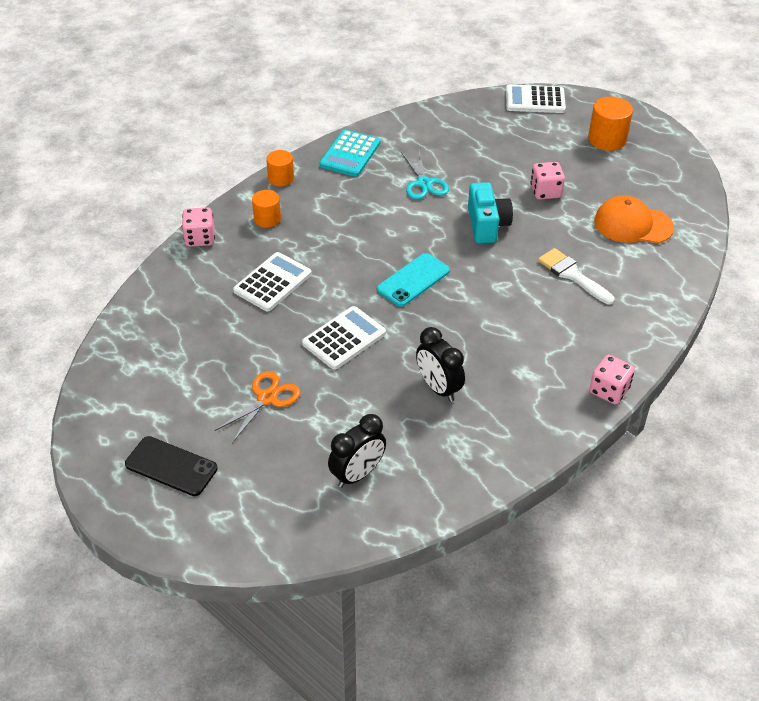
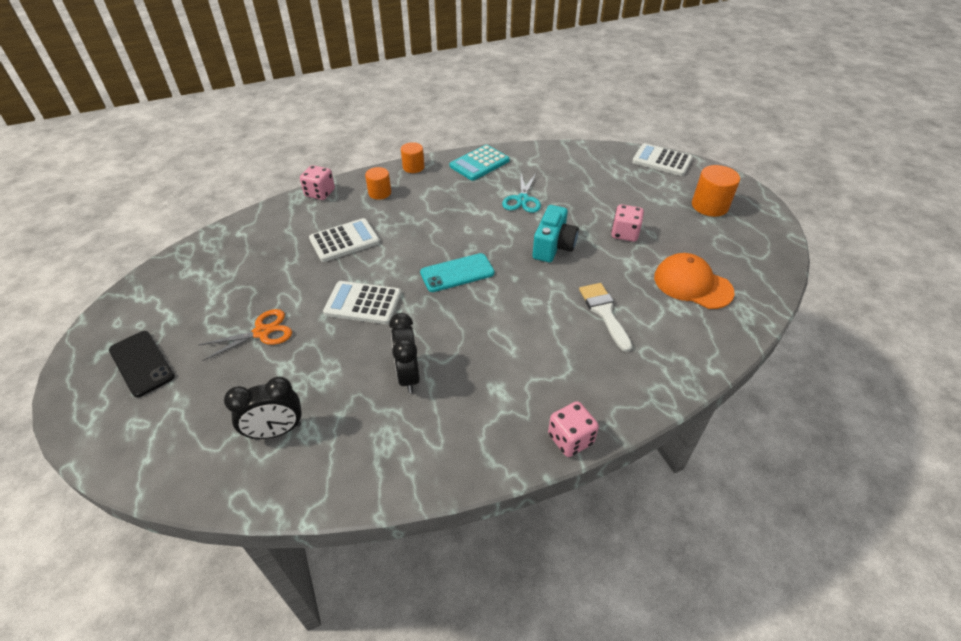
camera: 25 degrees right, 0 degrees up
(344, 338) = (363, 303): white calculator -> white calculator turned 150 degrees counterclockwise

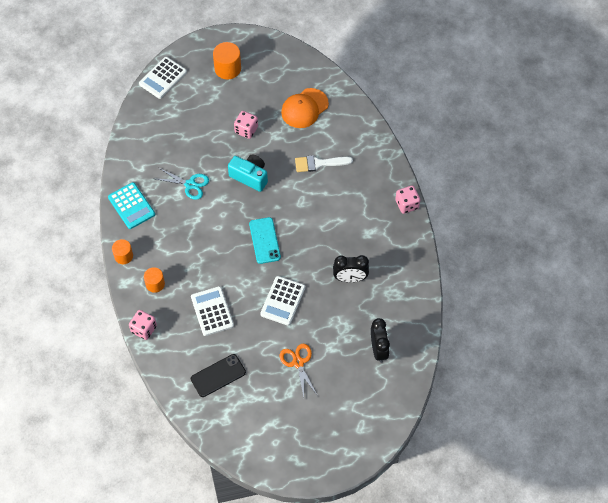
camera: 80 degrees left, 15 degrees up
(141, 363) = (312, 433): black phone -> black phone (218, 375)

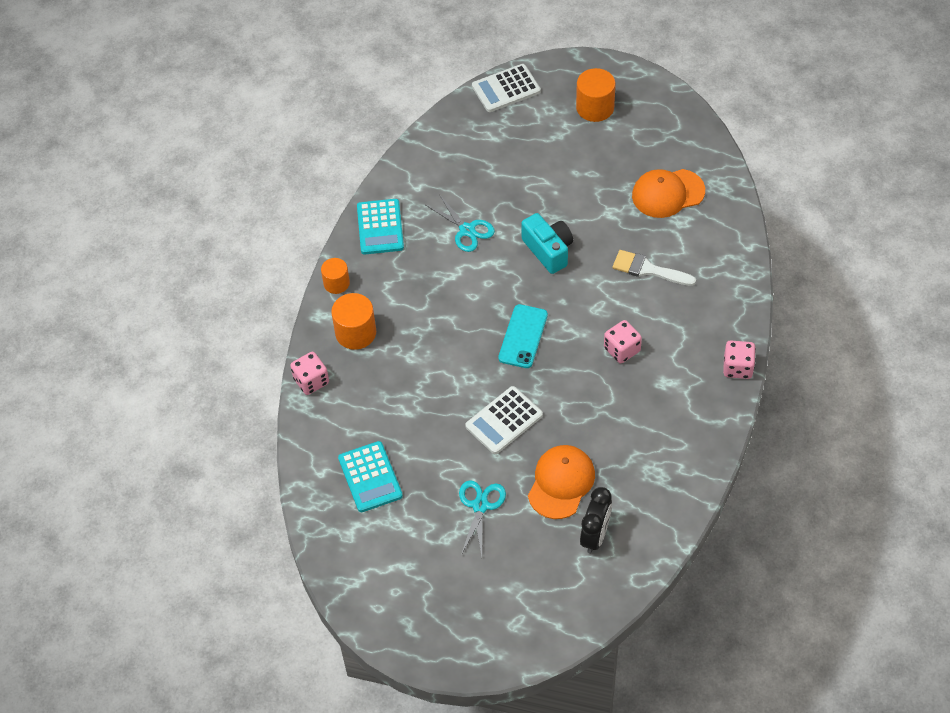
camera: 30 degrees right, 5 degrees down
(155, 284) = (355, 332): orange cylinder -> orange cylinder, size x1.54
(212, 311) = (407, 395): white calculator -> none
(218, 375) = (370, 477): black phone -> turquoise calculator
(246, 130) = (576, 191): pink dice -> pink dice (622, 350)
(298, 362) = (480, 506): orange scissors -> turquoise scissors
(340, 325) = (561, 483): none -> orange cap
(350, 278) = (608, 429): black clock -> none

